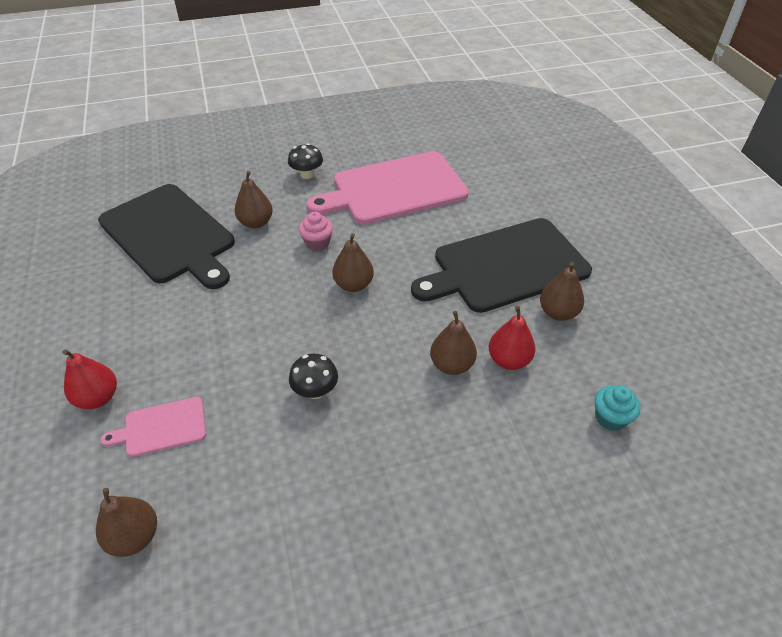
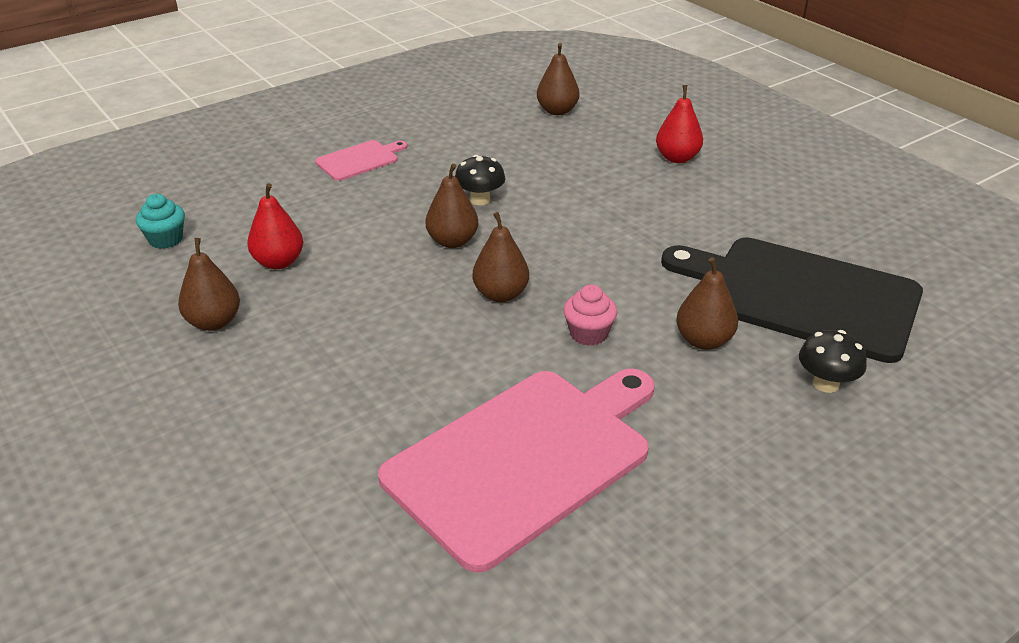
camera: 160 degrees right, 10 degrees down
(162, 427) = (599, 154): pink cutting board -> pink cutting board (359, 160)
(307, 174) = (705, 448): black mushroom -> black mushroom (826, 384)
(452, 365) = (345, 245): brown pear -> brown pear (452, 241)
(506, 266) = (291, 366): black cutting board -> none

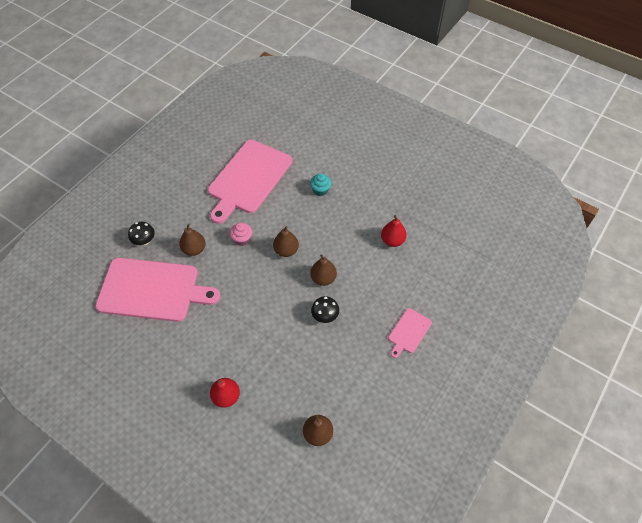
camera: 160 degrees right, 20 degrees up
(166, 239) = (453, 239): turquoise cupcake -> turquoise cupcake (320, 190)
(214, 322) = (392, 201): brown pear -> none
(801, 296) = (152, 290): black cutting board -> pink cutting board

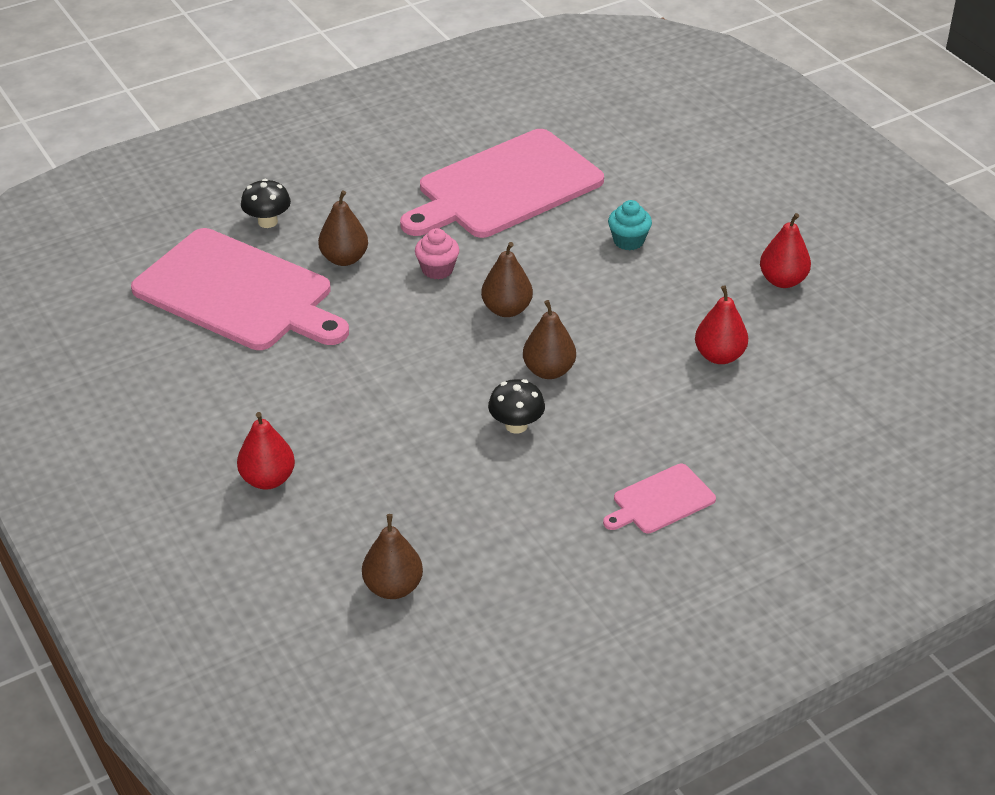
camera: 25 degrees right, 15 degrees down
(397, 188) = (782, 281): none -> red pear

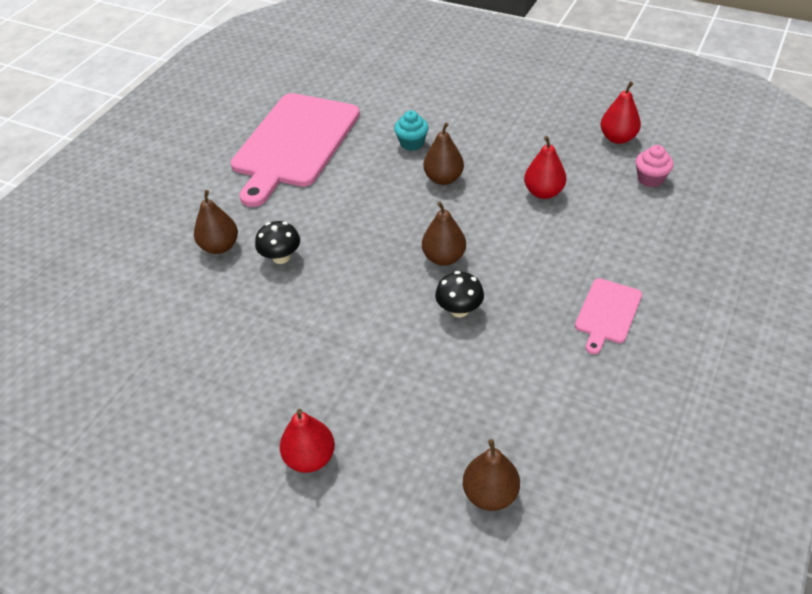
camera: 30 degrees left, 5 degrees up
(238, 292) = (155, 313): pink cutting board -> none
(267, 222) = (134, 246): black mushroom -> black mushroom (281, 257)
(437, 269) = (298, 222): pink cupcake -> pink cupcake (650, 179)
(506, 309) = (374, 228): brown pear -> brown pear (443, 179)
(782, 281) = (532, 125): red pear -> red pear (617, 138)

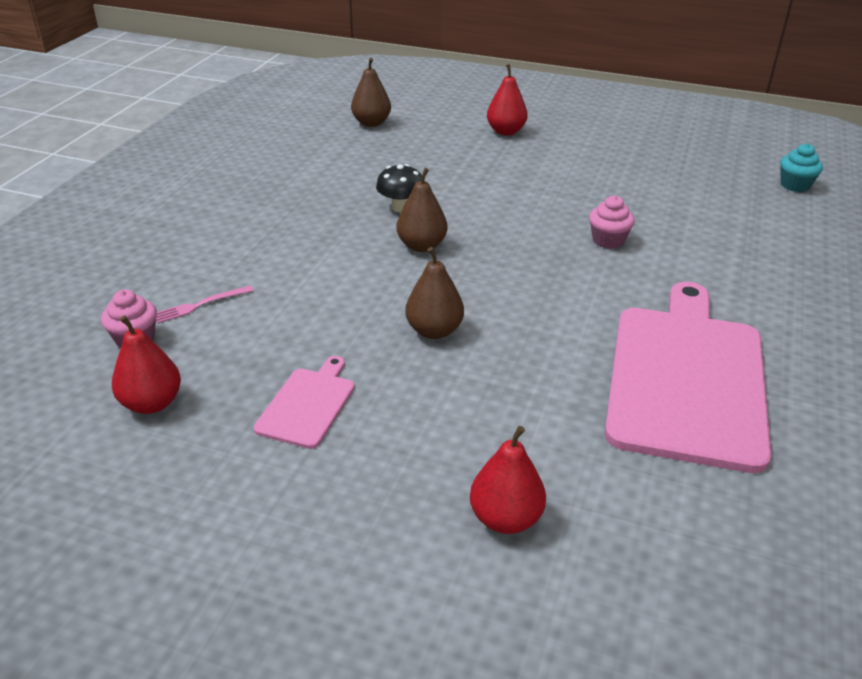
camera: 170 degrees right, 10 degrees down
(220, 246) = (687, 248): brown pear -> none
(281, 257) = (608, 240): black mushroom -> pink cupcake
(412, 143) = (494, 384): turquoise cupcake -> turquoise cupcake (795, 185)
(543, 192) = (293, 317): red pear -> red pear (505, 518)
(607, 313) = (252, 209): pink cutting board -> pink cutting board (307, 405)
(615, 205) = (201, 305): none -> pink fork

